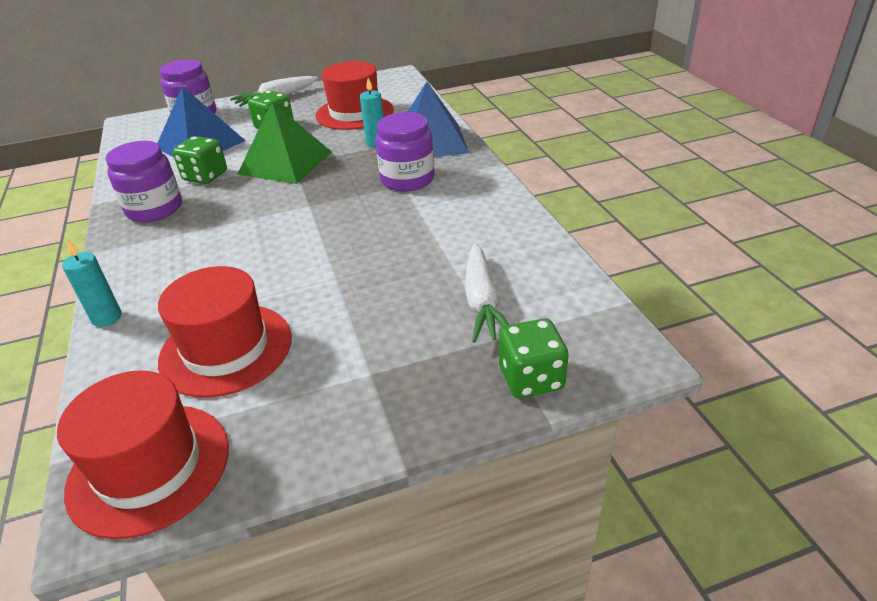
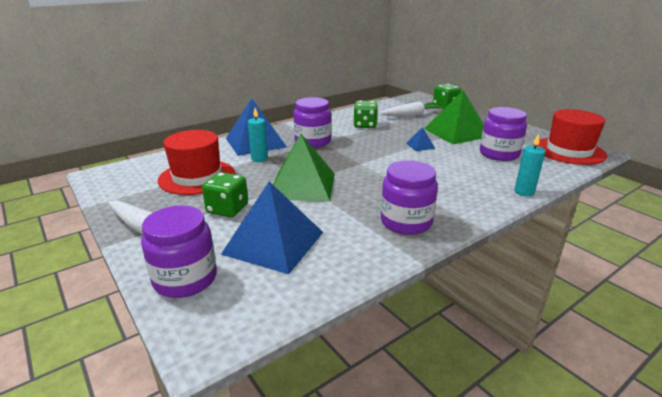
camera: 110 degrees left, 10 degrees down
(205, 176) = (340, 216): green dice -> green dice (365, 125)
(226, 349) = (499, 154): red hat -> purple jar
(326, 269) = (420, 145): none -> blue pyramid
(354, 333) = (456, 132): none -> green pyramid

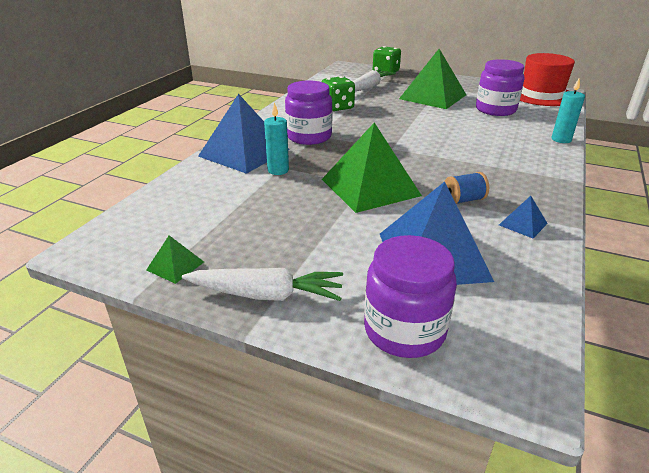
camera: 30 degrees left, 5 degrees up
(124, 197) = (175, 266): none -> green pyramid
(197, 177) = (235, 212): red hat -> none
(227, 209) = (330, 237): green dice -> none
(356, 213) = (463, 200): none -> blue spool
(406, 222) = (515, 194): purple jar -> none
(420, 145) = (420, 117): blue pyramid -> blue pyramid (522, 224)

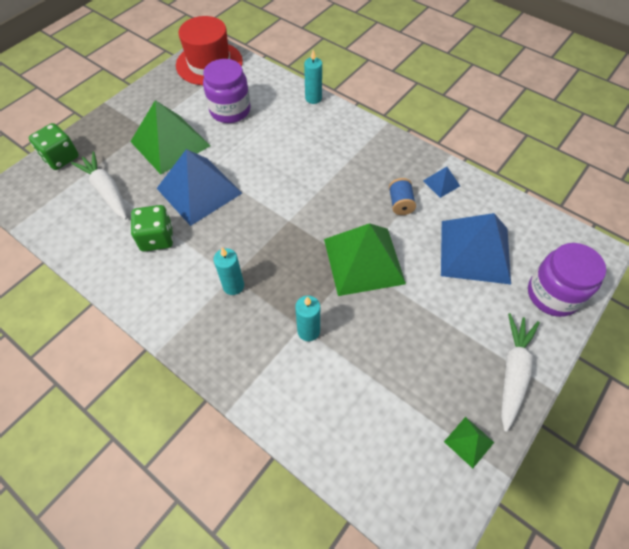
camera: 75 degrees left, 25 degrees up
(244, 153) = (253, 359): blue pyramid -> blue pyramid (199, 190)
(309, 137) = (233, 286): purple jar -> turquoise candle

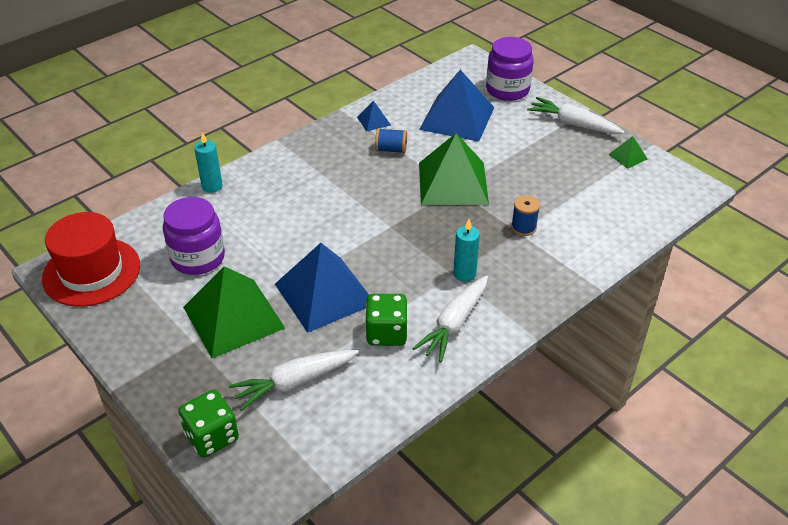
camera: 80 degrees left, 15 degrees down
(169, 285) = (454, 324): none -> white carrot
(308, 331) = (523, 227): turquoise candle -> blue spool

